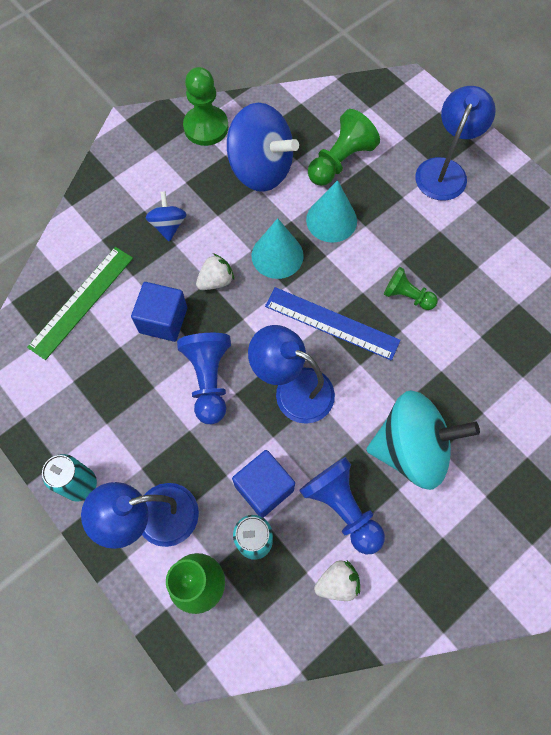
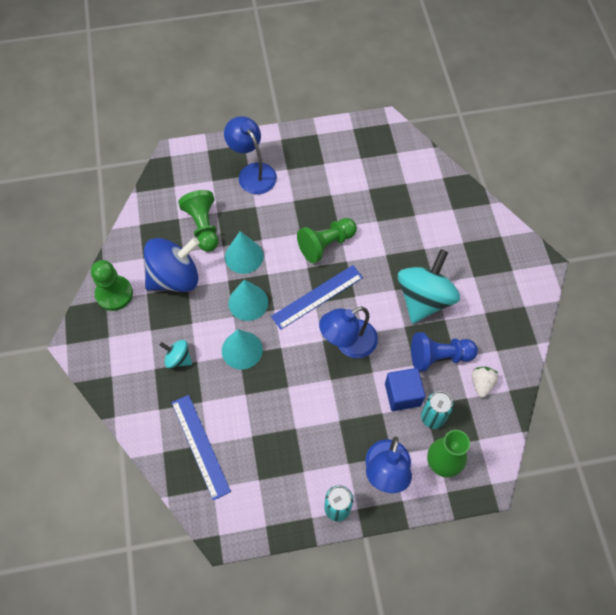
camera: 60 degrees left, 5 degrees down
(81, 301) = (200, 446): green ruler -> blue ruler
(163, 320) = (250, 398): blue cube -> none
(168, 225) = (178, 359): blue spinning top -> turquoise spinning top
(209, 380) = (311, 391): blue pawn -> none
(216, 281) = (242, 350): white strawberry -> turquoise cone
(407, 296) = (326, 244): green pawn -> green pawn, size x1.60

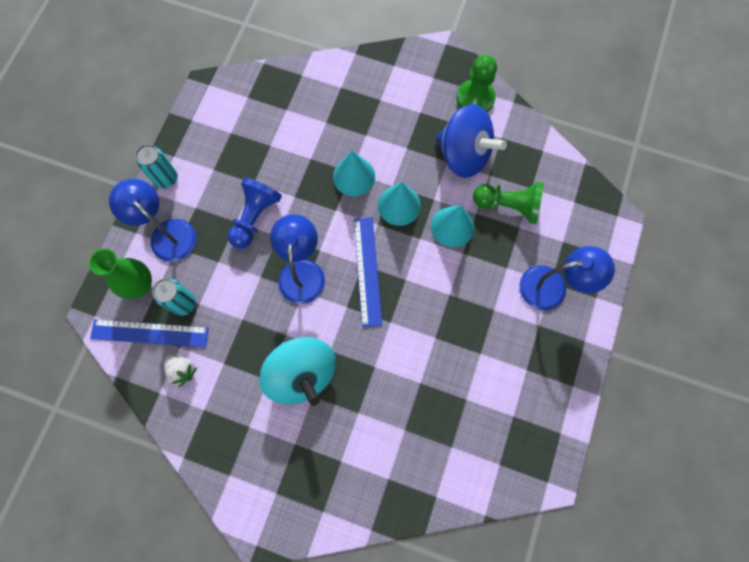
camera: 120 degrees right, 10 degrees up
(175, 277) = (464, 155): blue spinning top -> blue spinning top turned 60 degrees counterclockwise
(178, 359) = (378, 121): turquoise spinning top -> none
(200, 446) = (288, 103): blue ruler -> blue ruler (150, 333)
(326, 244) = (421, 312): green pawn -> none
(402, 394) = (222, 290): blue cube -> none
(439, 357) = (234, 348): blue pawn -> blue pawn (255, 217)

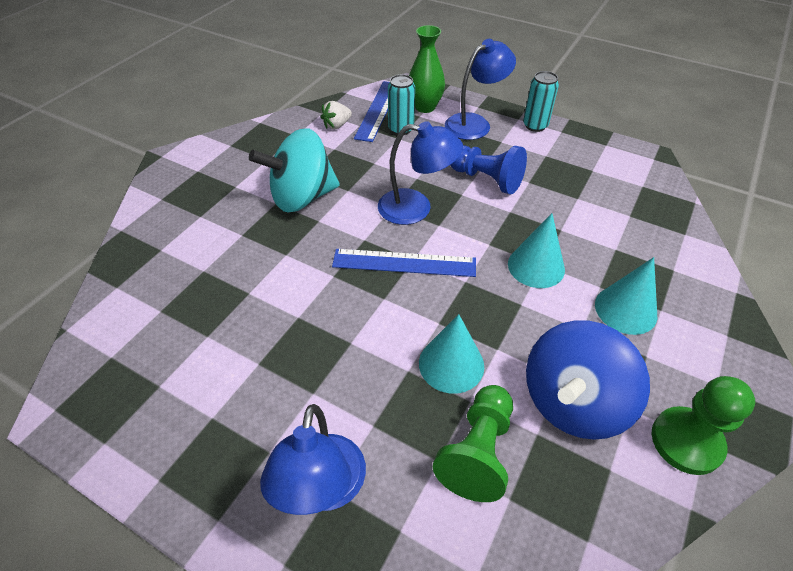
camera: 100 degrees right, 25 degrees down
(399, 205) = (491, 307): turquoise cone -> turquoise cone (625, 309)

